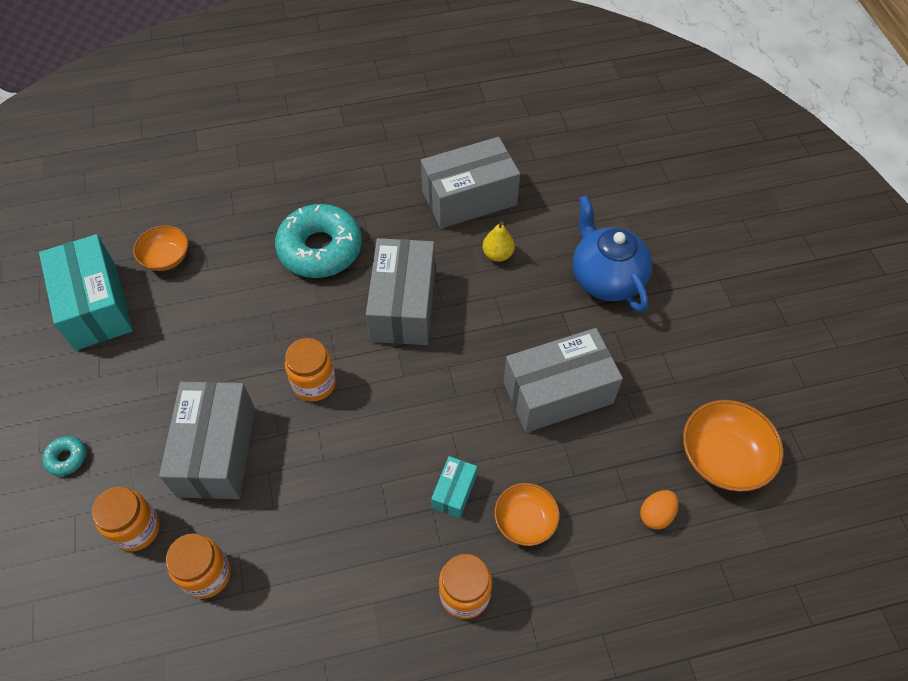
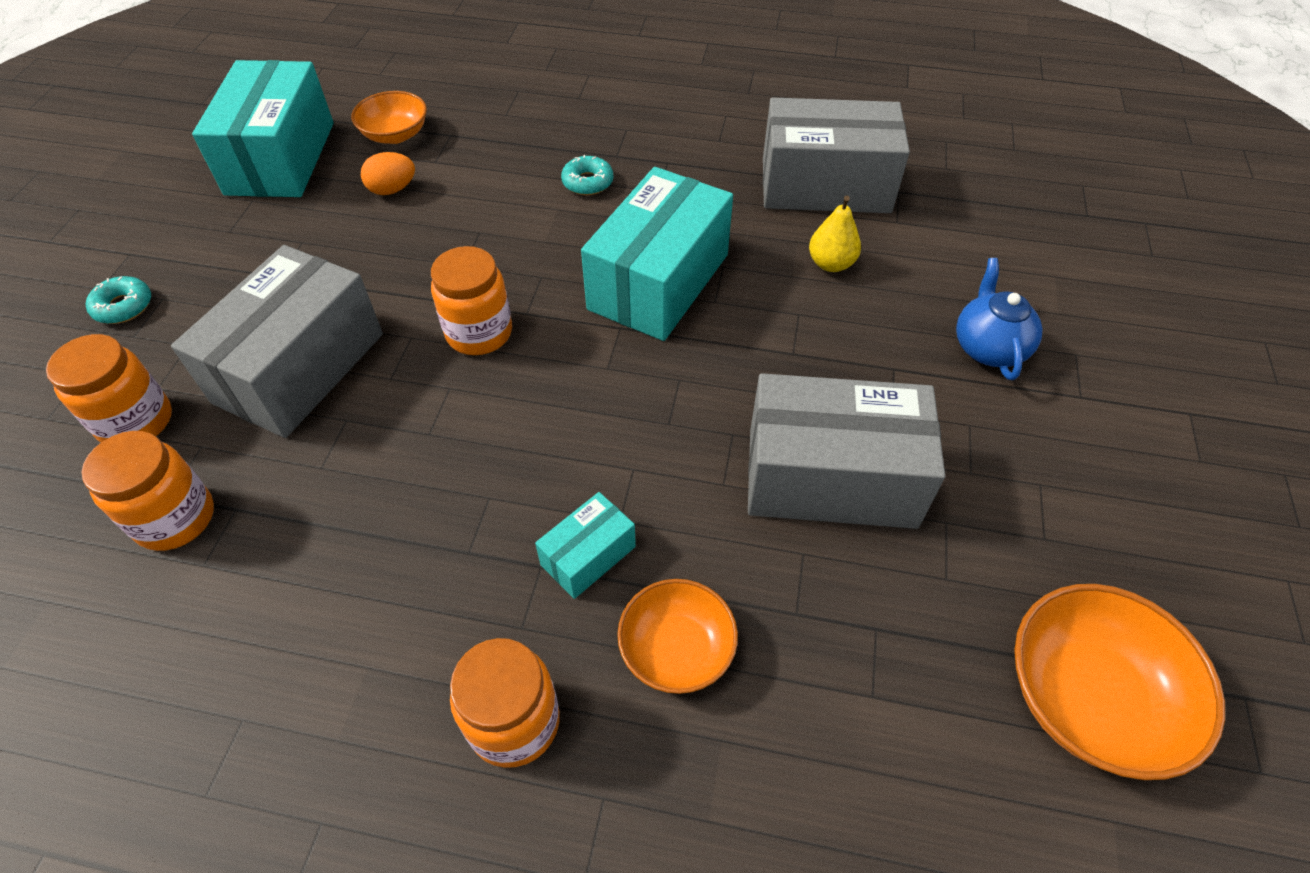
camera: 25 degrees right, 5 degrees down
(320, 249) = (587, 182): turquoise donut -> turquoise donut, size x0.42
(403, 305) = (658, 281): grey box -> turquoise box
(606, 278) = (988, 347): blue teapot -> blue teapot, size x0.61
(656, 515) = (914, 742): orange egg -> orange egg (392, 189)

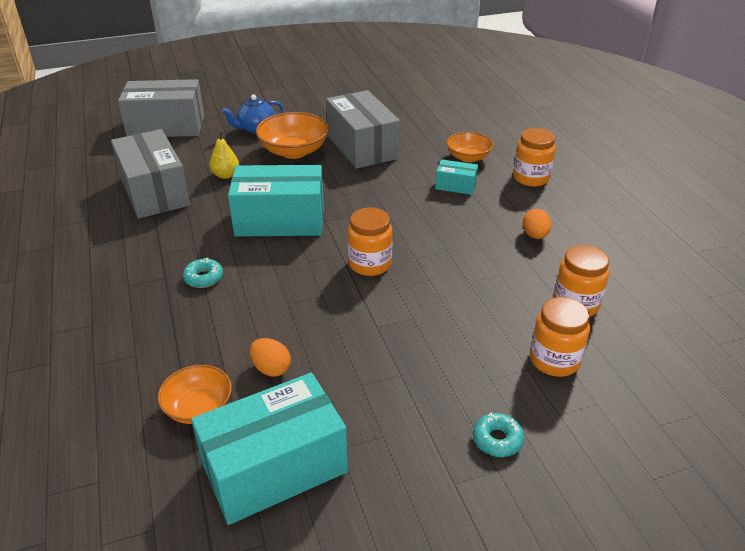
camera: 120 degrees left, 15 degrees down
(299, 368) = (456, 317): grey box -> grey box (166, 126)
(350, 583) = (535, 235): none -> orange egg
(1088, 697) = (401, 93): orange bowl -> orange bowl (294, 151)

